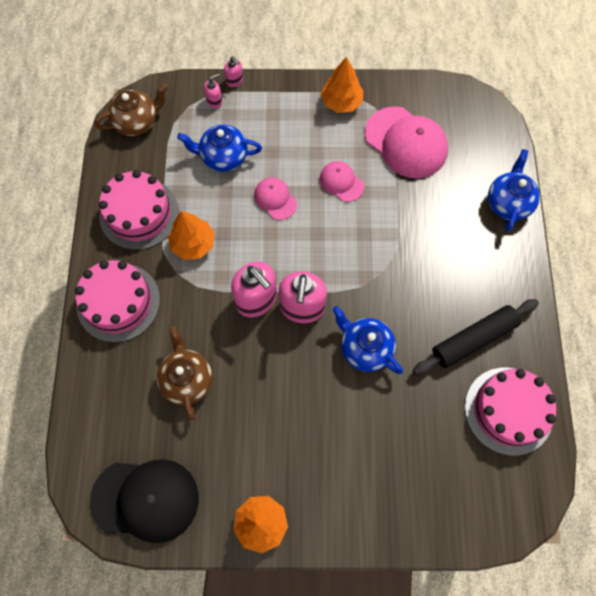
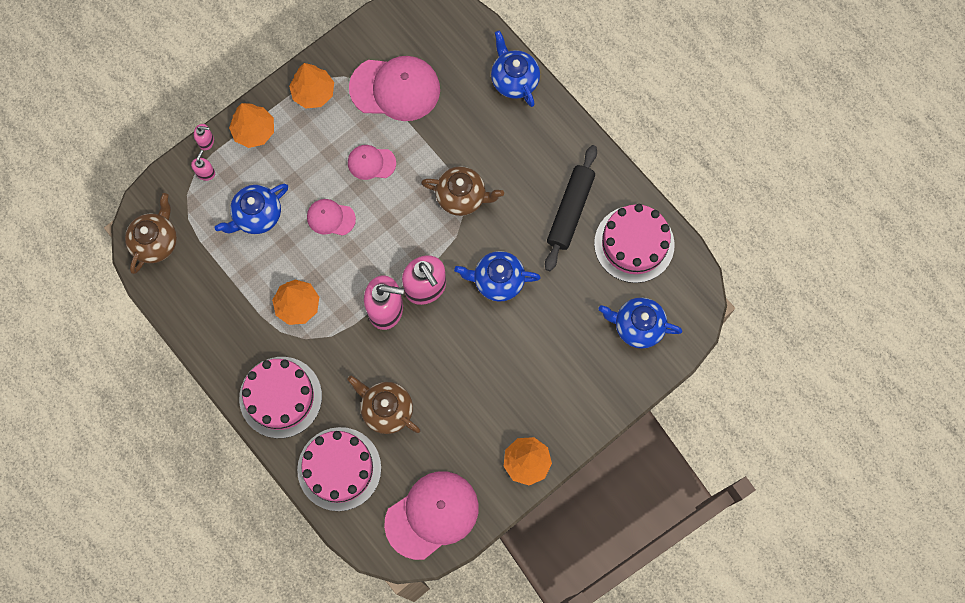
camera: 40 degrees left, 5 degrees up
(139, 213) = (231, 316): pink cake -> pink cake (339, 469)
(145, 499) = (432, 515): black cap -> pink cap
(274, 98) = (254, 131): none -> orange tree
(391, 260) = (462, 197): none -> brown teapot
(455, 485) = (637, 326): none -> blue teapot

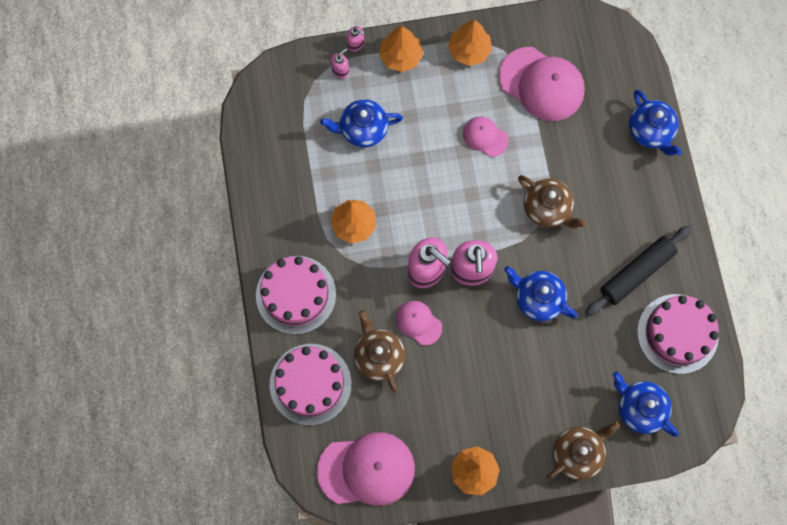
camera: 30 degrees right, 0 degrees up
(156, 242) = (267, 106): brown teapot -> brown teapot (577, 453)
(330, 218) = (424, 165): pink cap -> pink cap (418, 323)
(514, 80) = (650, 131): blue teapot -> blue teapot turned 150 degrees clockwise

